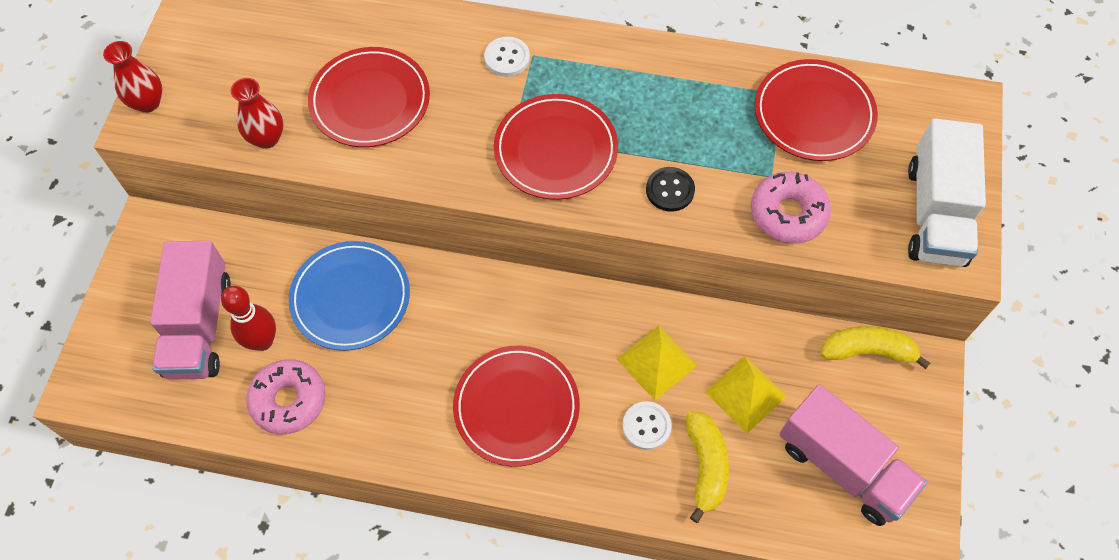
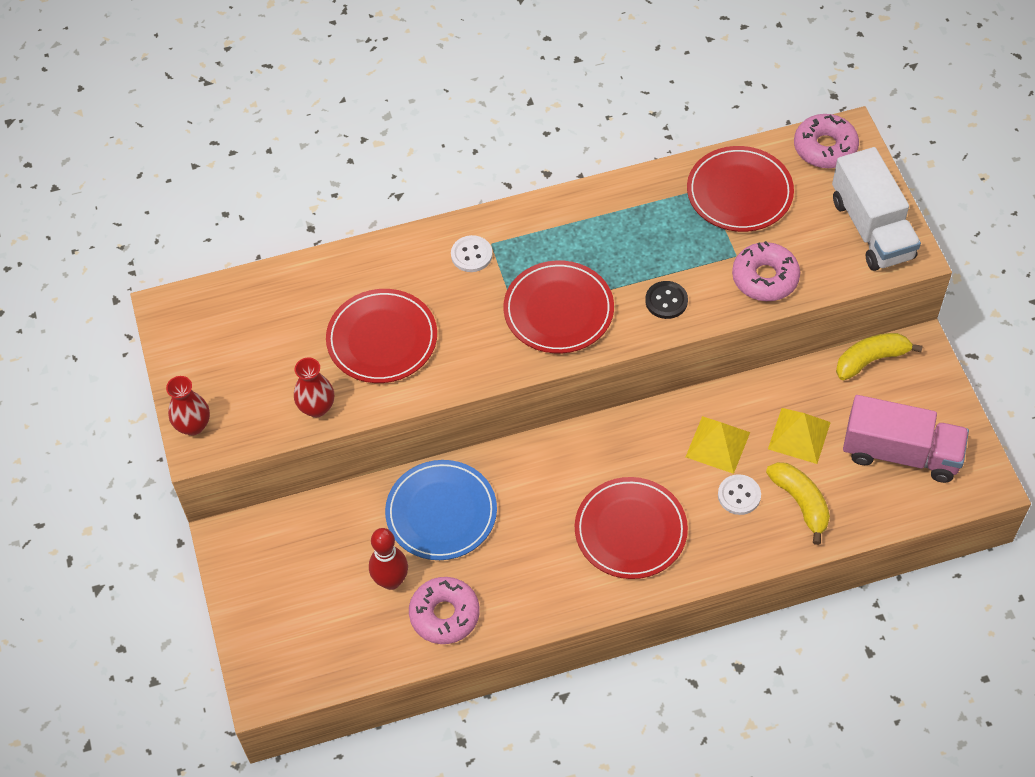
camera: 25 degrees left, 5 degrees down
(199, 326) = (329, 595): pink truck -> none
(933, 107) = (825, 148): none -> pink donut

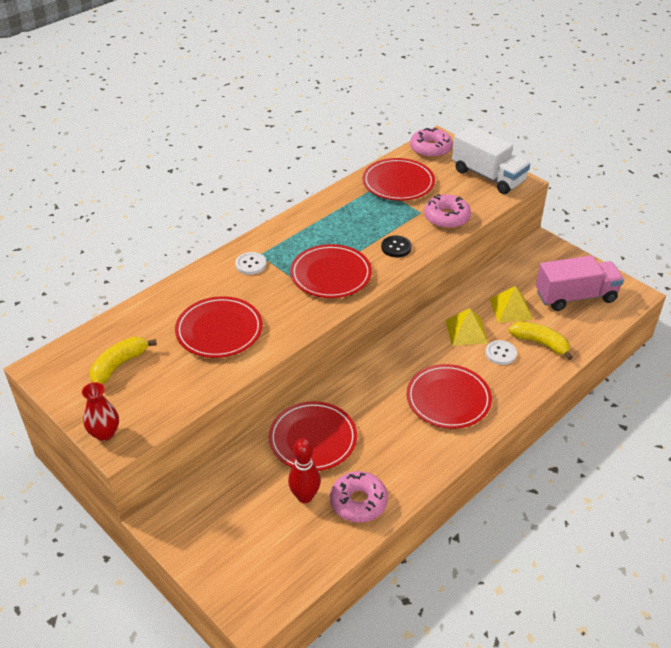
camera: 30 degrees left, 15 degrees down
(317, 407) = (197, 387): red vase -> none
(441, 512) = (313, 439): blue plate -> red plate
(871, 360) = (521, 257): yellow banana -> yellow banana (119, 365)

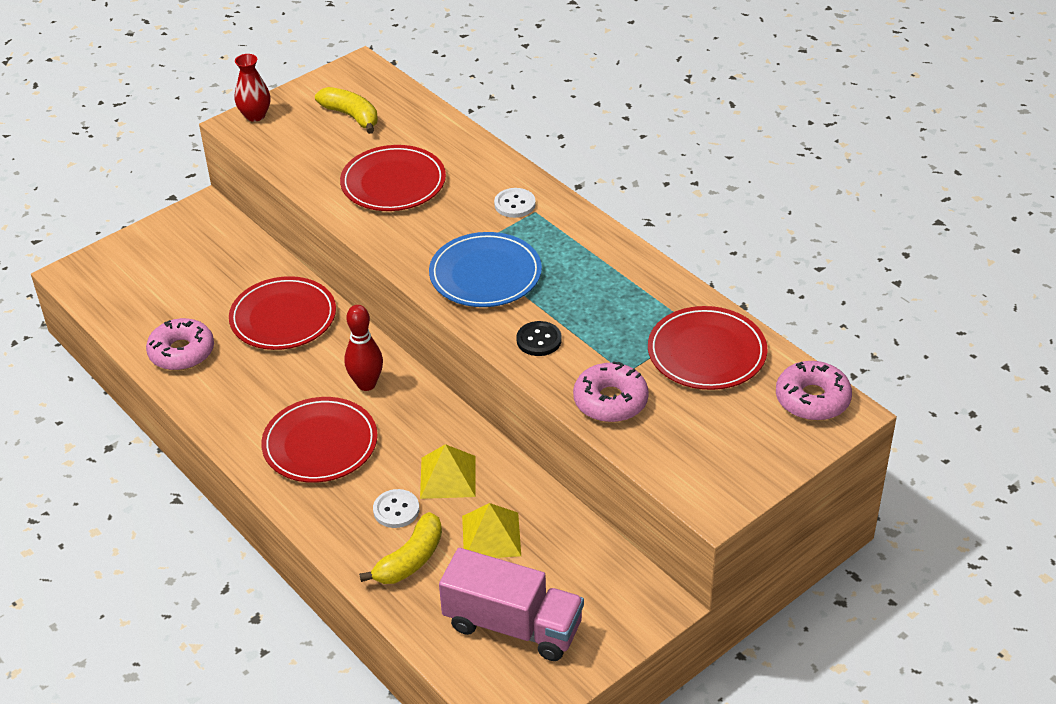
camera: 95 degrees right, 0 degrees up
(305, 496) = (202, 310): red bowling pin -> red bowling pin (366, 384)
(331, 274) = (485, 274): red plate -> blue plate
(488, 176) = (729, 465): white truck -> none
(575, 296) = (513, 625): pink truck -> pink truck turned 60 degrees counterclockwise

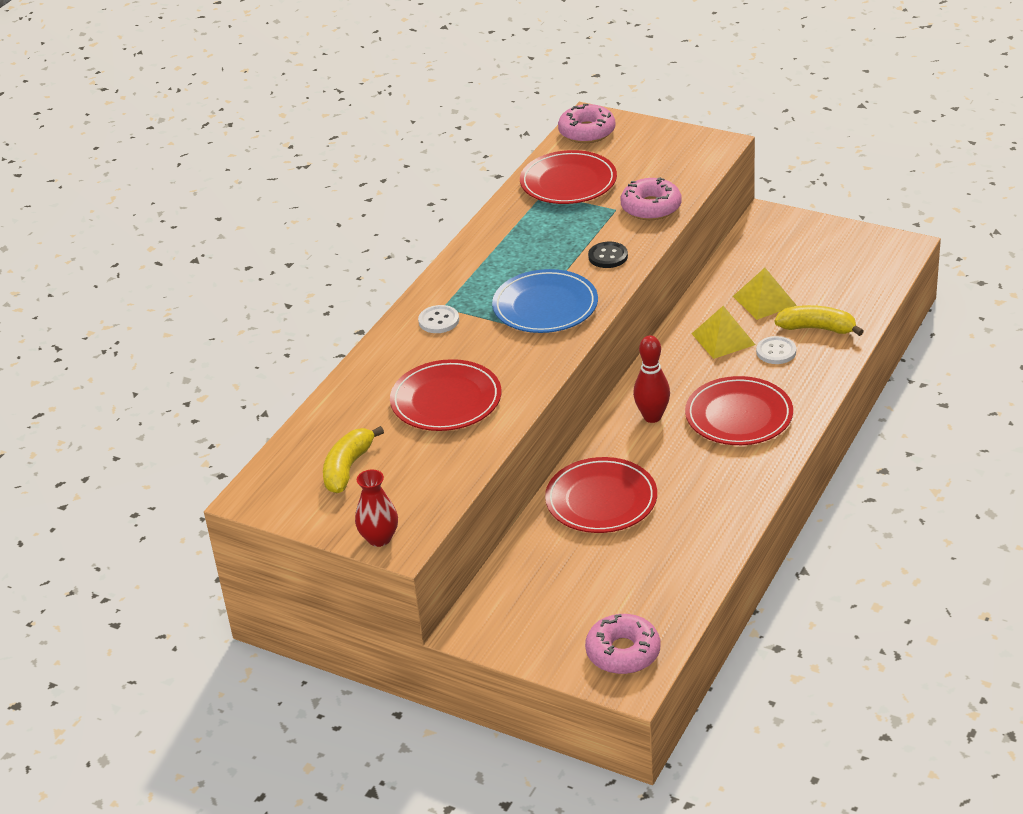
camera: 110 degrees left, 5 degrees down
(182, 352) = (690, 545): pink donut -> pink donut (623, 652)
(513, 625) = (835, 267): pink truck -> none

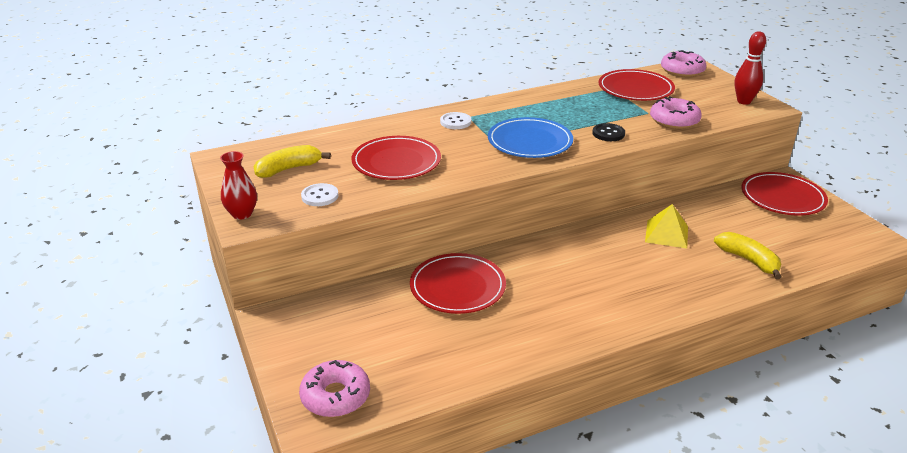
camera: 35 degrees right, 5 degrees down
(652, 417) = (557, 255): red bowling pin -> red bowling pin (744, 101)
(739, 416) = (620, 286): red plate -> red plate (782, 197)
(764, 300) = (725, 225): yellow pyramid -> none
(776, 352) = (697, 260): white button -> white button (320, 196)

